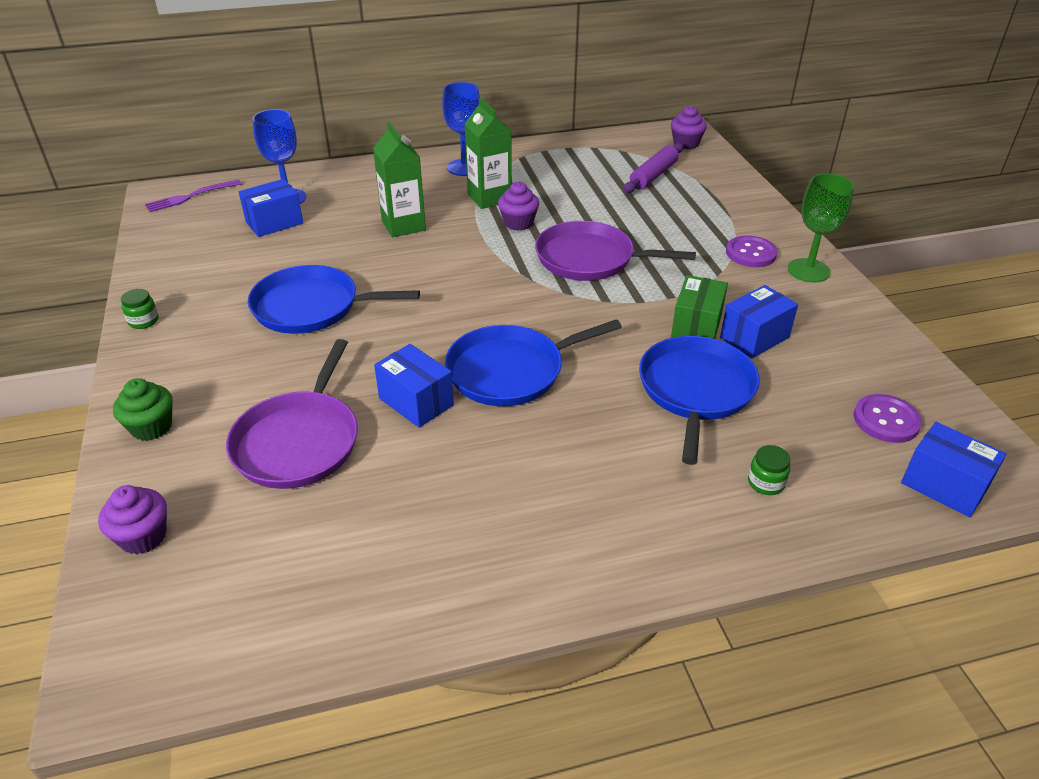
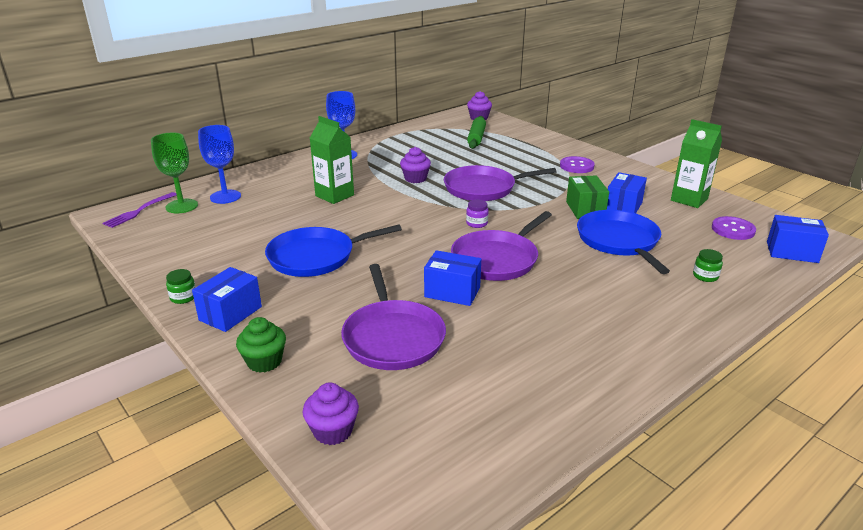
camera: 25 degrees left, 10 degrees down
(274, 223) = (230, 213): blue box -> blue box (230, 313)
(489, 198) = (380, 168): green carton -> green carton (689, 199)
(511, 371) = (497, 259): blue pan -> purple pan
(533, 310) = (477, 223): none -> purple jar
(653, 175) = (476, 138): purple rolling pin -> green rolling pin
(808, 270) = (617, 168): green goblet -> green goblet (182, 206)

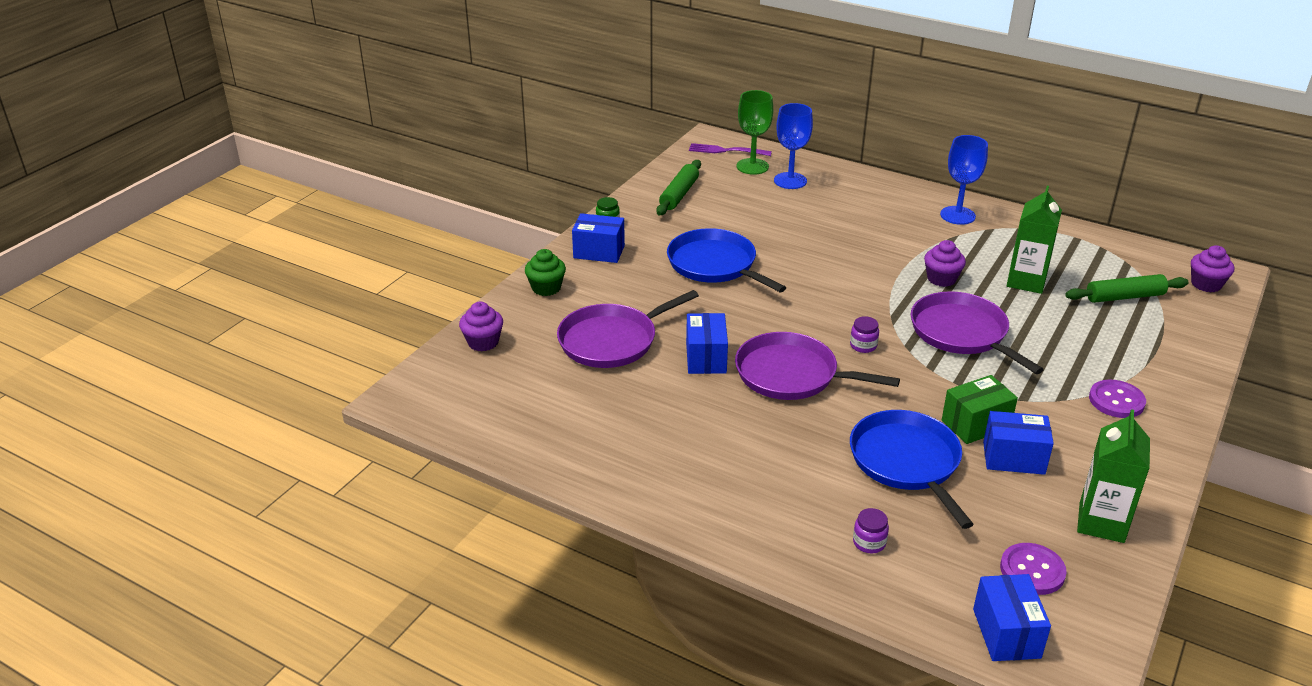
camera: 70 degrees right, 5 degrees up
(181, 249) = (679, 194): none -> green rolling pin
(334, 195) = (848, 239): green carton -> green carton (1026, 281)
(619, 241) = (907, 462): blue pan -> blue pan turned 75 degrees counterclockwise
(705, 276) = (869, 543): green jar -> purple jar

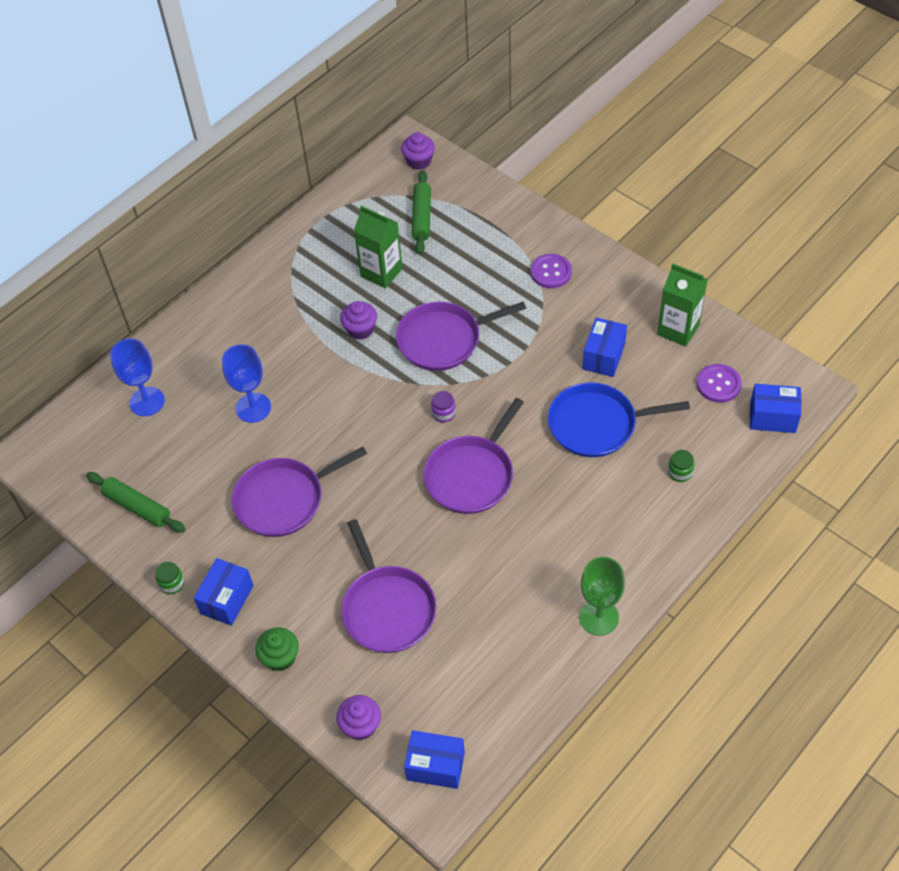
camera: 75 degrees left, 20 degrees up
(706, 358) = (433, 535): blue box -> blue box (435, 766)
(715, 265) = (284, 499): blue pan -> purple pan
(726, 151) = (59, 445): purple fork -> none
(752, 166) = (104, 428): green goblet -> green goblet (599, 617)
(869, 543) = (680, 472): purple jar -> green jar
(957, 215) = (261, 286): blue goblet -> blue goblet (253, 408)
(975, 424) = (561, 367): green box -> none

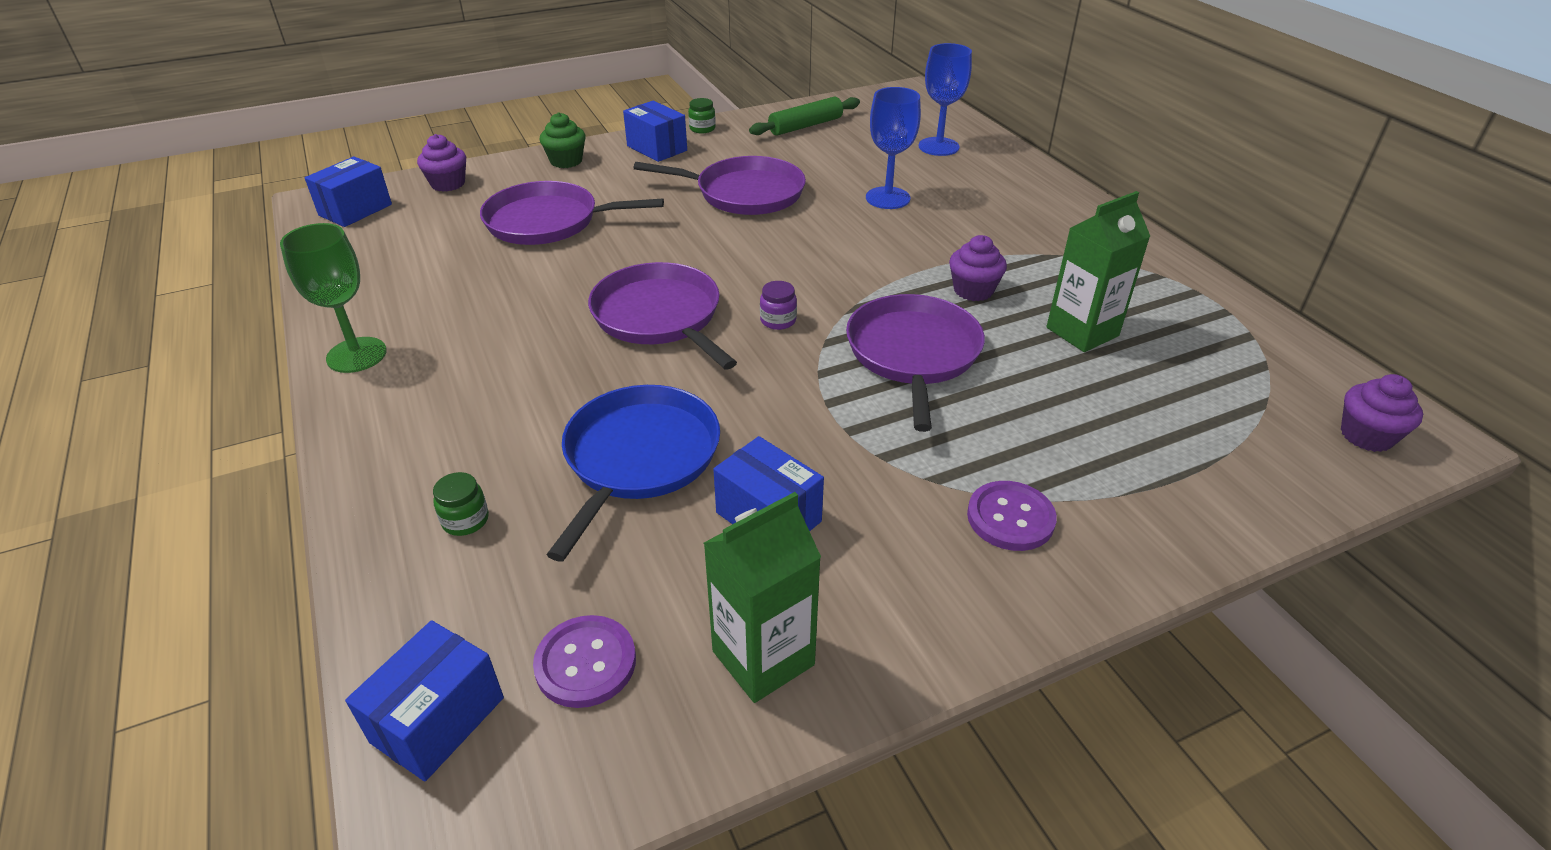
camera: 110 degrees right, 15 degrees down
(284, 499) = (744, 193): purple pan -> purple pan turned 105 degrees clockwise
(421, 217) = (1204, 401): green rolling pin -> none

